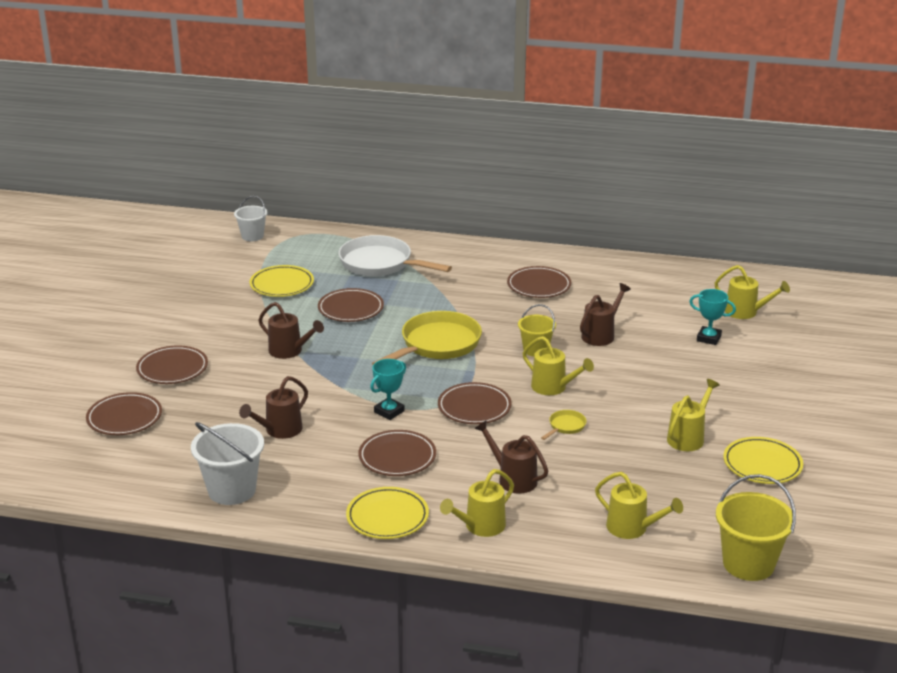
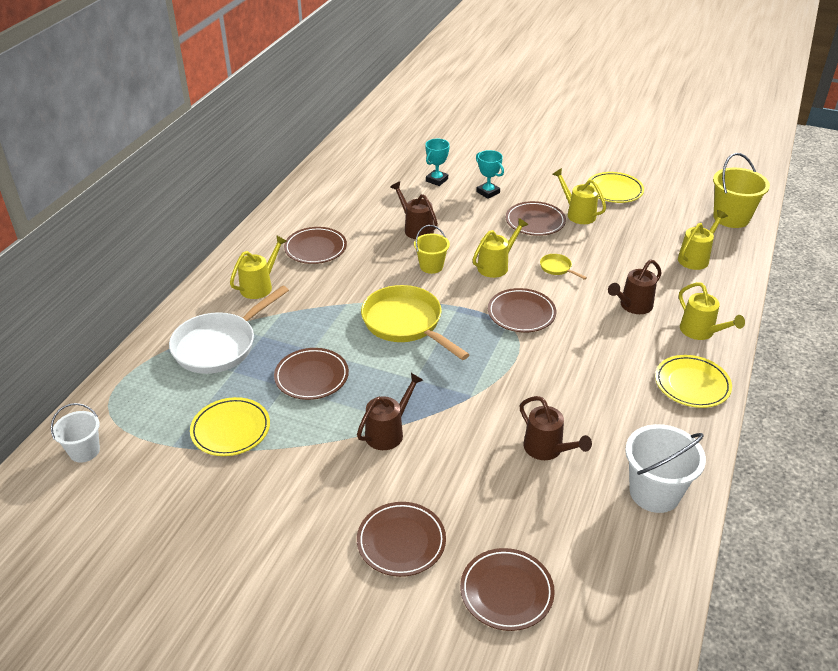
camera: 80 degrees left, 10 degrees up
(389, 411) = (521, 367): turquoise trophy -> turquoise trophy (488, 192)
(397, 457) = (599, 369): brown plate -> brown plate (535, 222)
(746, 312) = (402, 157): yellow watering can -> yellow watering can (260, 286)

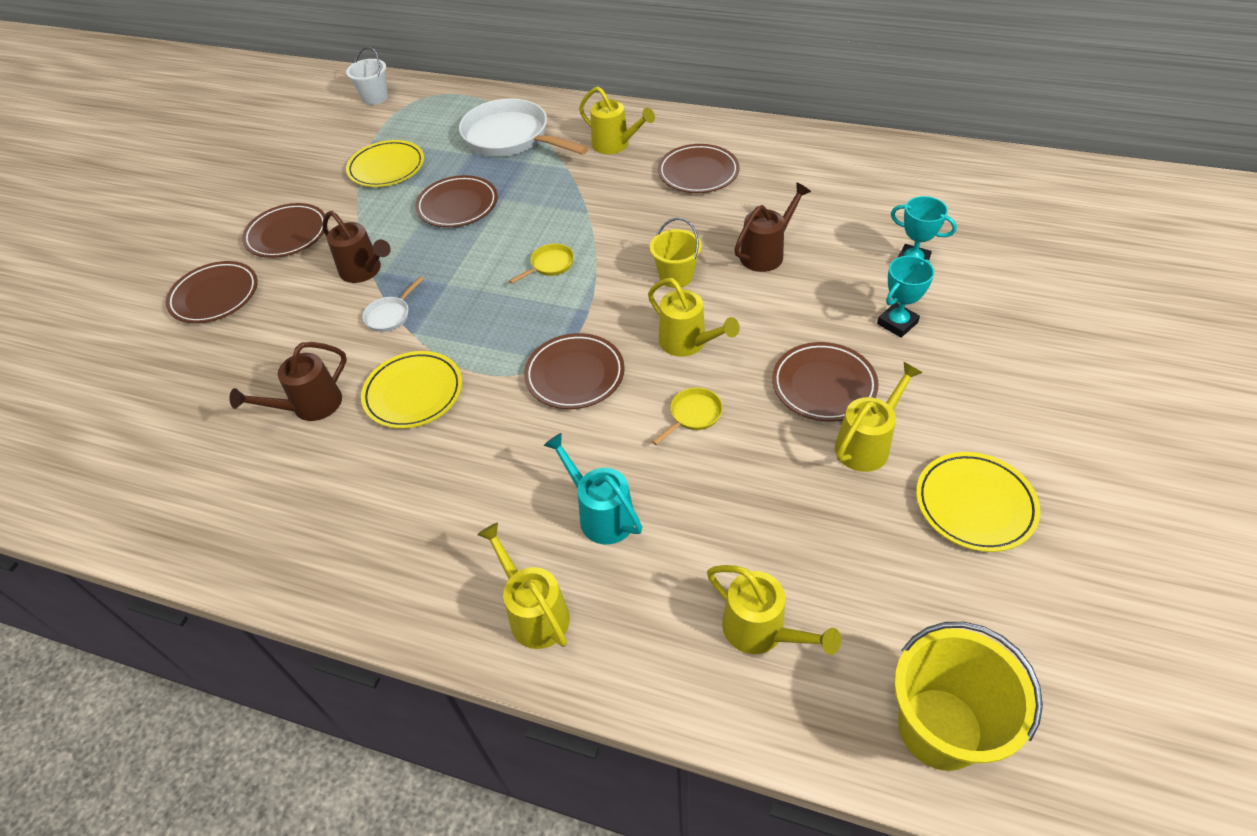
camera: 90 degrees right, 10 degrees up
(405, 323) = (550, 265): yellow pan -> yellow pan, size x0.42
(448, 410) = (390, 315): none -> white pan
(506, 592) = (127, 376): brown plate -> brown plate (287, 234)
(632, 306) = (600, 514): brown watering can -> turquoise watering can
(654, 492) = (213, 515): white bucket -> none
(692, 384) = (406, 582): yellow plate -> yellow plate (413, 393)
(701, 332) = (534, 612): yellow watering can -> yellow watering can turned 90 degrees clockwise

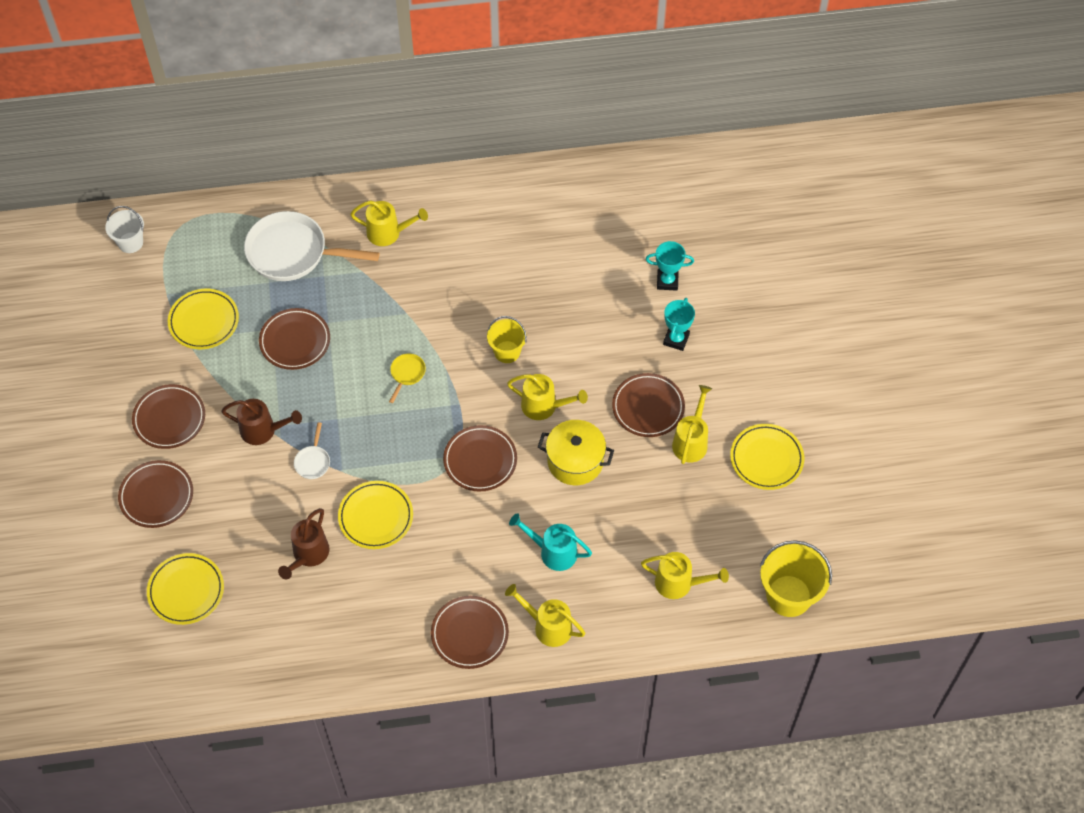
camera: 30 degrees left, 10 degrees up
(158, 395) = (186, 590): none -> yellow plate
(693, 415) = (575, 461): yellow pan -> yellow pot
(698, 173) = (473, 243): brown plate -> brown plate (469, 634)
(766, 253) = (562, 307): brown watering can -> none

